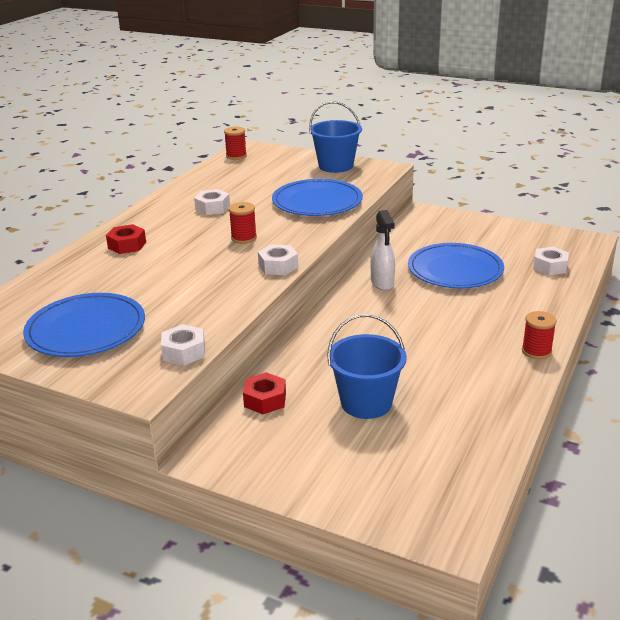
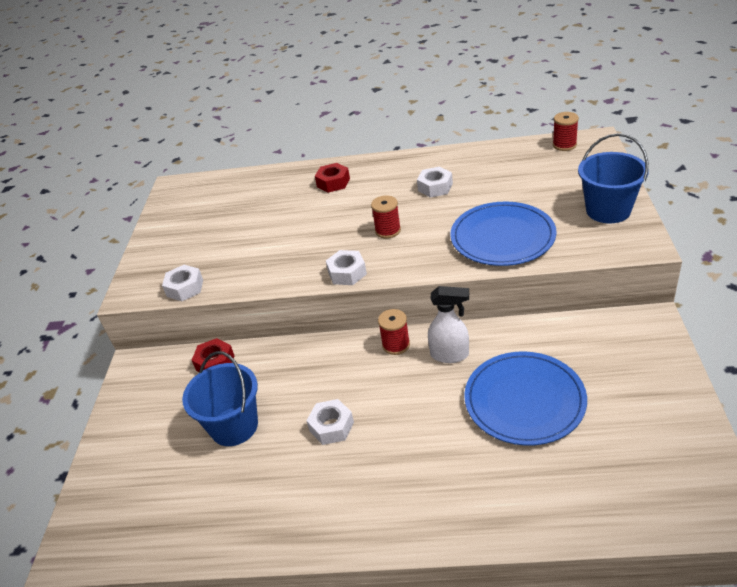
camera: 70 degrees right, 10 degrees up
(86, 329) = (198, 230): blue plate -> none
(382, 283) = (450, 355): white spray bottle -> white spray bottle turned 135 degrees counterclockwise
(536, 351) = (386, 532): red spool -> red spool (396, 345)
(550, 266) = (606, 489): white nut -> white nut (331, 427)

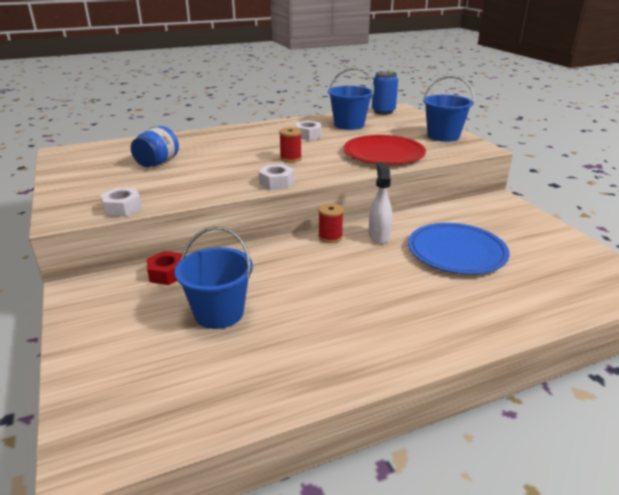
camera: 30 degrees left, 10 degrees down
(250, 218) = (157, 163): none -> blue jar
(331, 427) = (315, 295): white nut -> none
(333, 183) = (220, 139): red nut -> none
(450, 355) = (379, 236): white spray bottle -> white spray bottle turned 75 degrees counterclockwise
(499, 170) = (349, 125): none -> blue bucket
(502, 237) = (383, 153): blue plate -> red plate
(564, 145) = (383, 111): red spool -> blue can

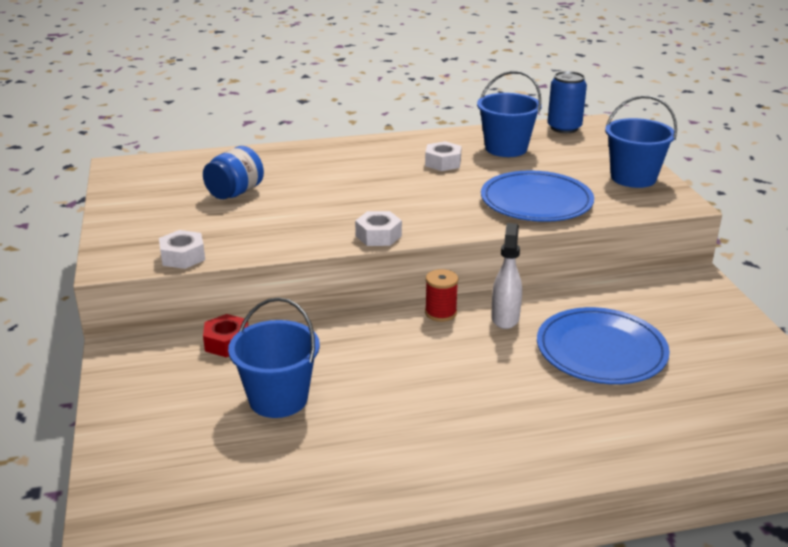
camera: 10 degrees right, 0 degrees up
(290, 158) = (407, 199): red spool -> none
(383, 153) = (536, 201): red plate -> blue plate

